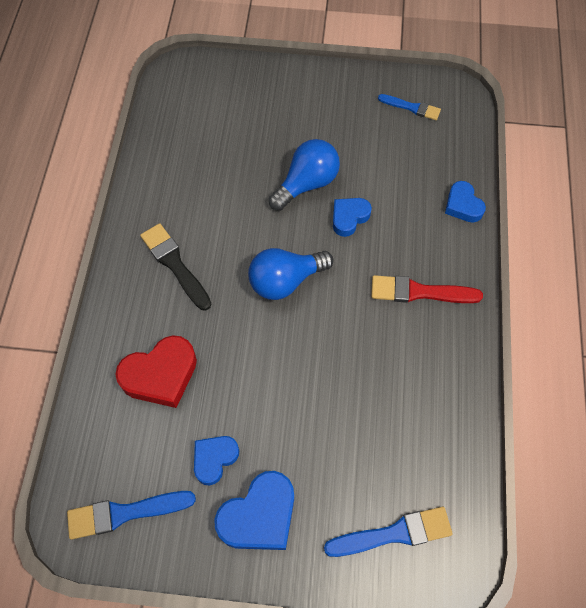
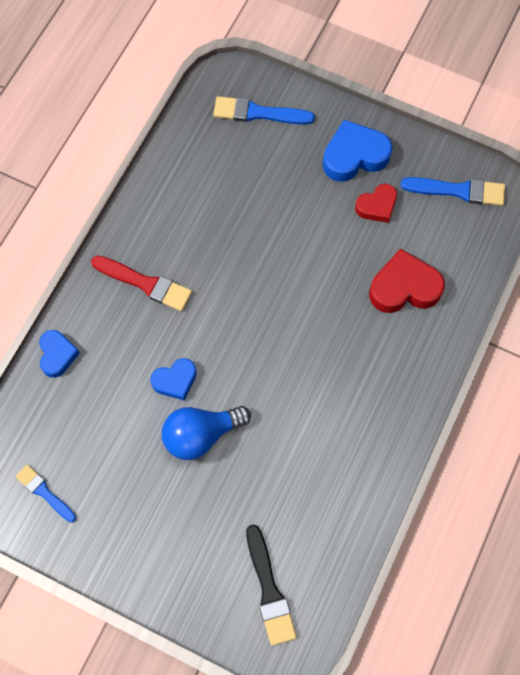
camera: 160 degrees left, 5 degrees up
(175, 264) = (364, 390): black brush -> black brush (269, 590)
(214, 459) = (377, 206): blue heart -> red heart
(285, 281) = (263, 336): blue light bulb -> none

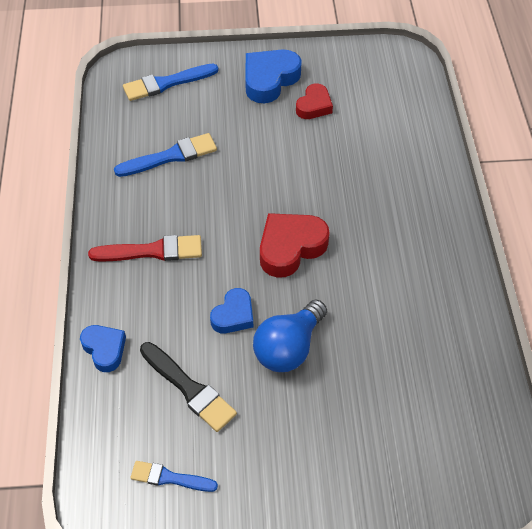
camera: 30 degrees left, 15 degrees down
(269, 590) = (444, 445): black brush -> black brush (189, 389)
(404, 287) = (379, 152): red heart -> red heart (290, 247)
(458, 191) = (370, 69): blue brush -> blue brush (171, 156)

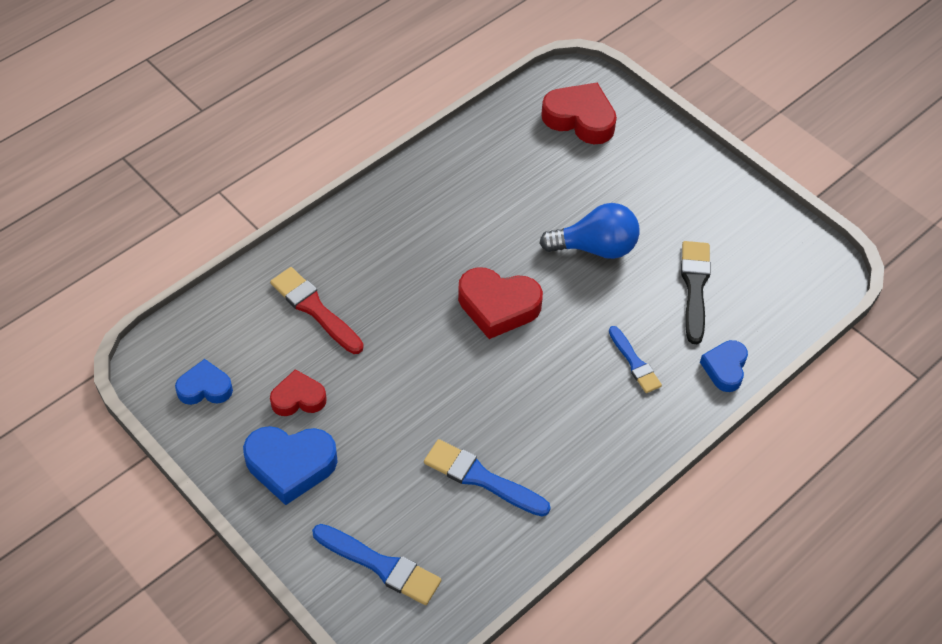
camera: 130 degrees left, 0 degrees up
(152, 251) = (603, 407): red brush -> red brush (314, 309)
(169, 478) = (768, 252): blue brush -> blue brush (634, 363)
(233, 315) = (604, 302): blue heart -> blue heart (205, 388)
(443, 445) = (580, 119): none -> red heart

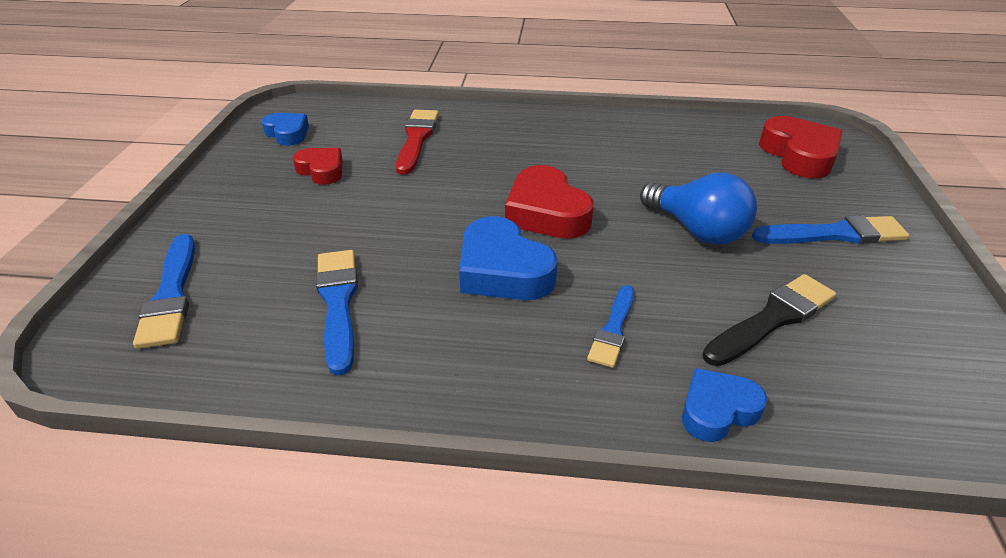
camera: 50 degrees right, 15 degrees down
(290, 465) = (248, 197): blue heart -> blue heart (503, 270)
(665, 189) = (834, 234): none -> blue brush

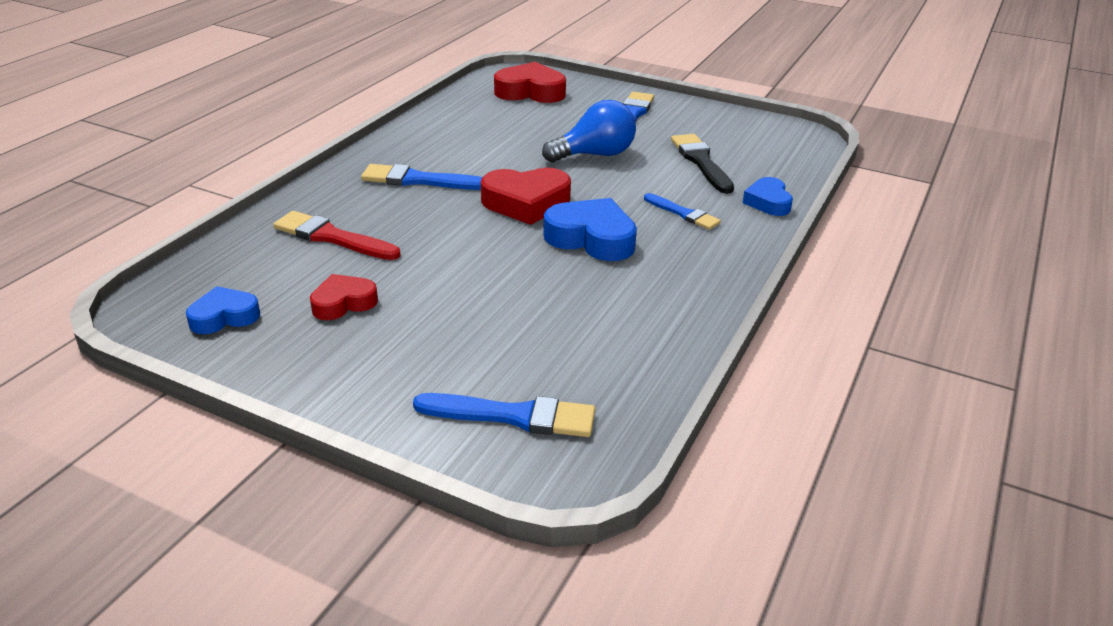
camera: 70 degrees left, 5 degrees down
(338, 303) = (586, 320): blue brush -> blue brush (419, 180)
(503, 270) = (591, 238): blue heart -> blue heart turned 135 degrees counterclockwise

